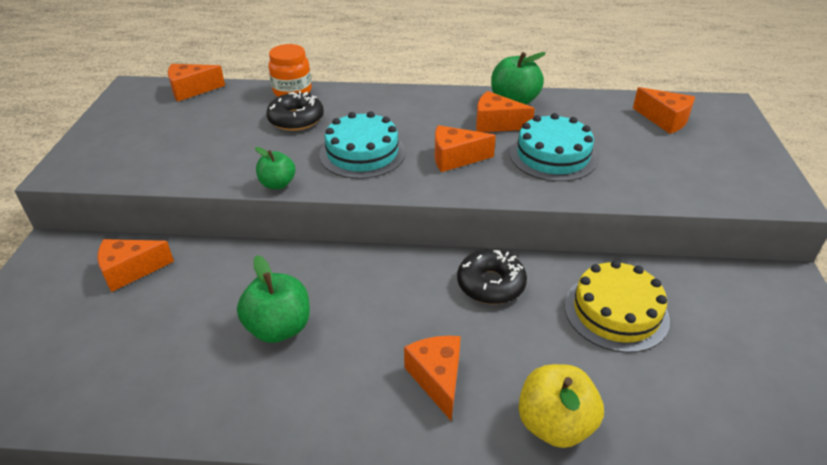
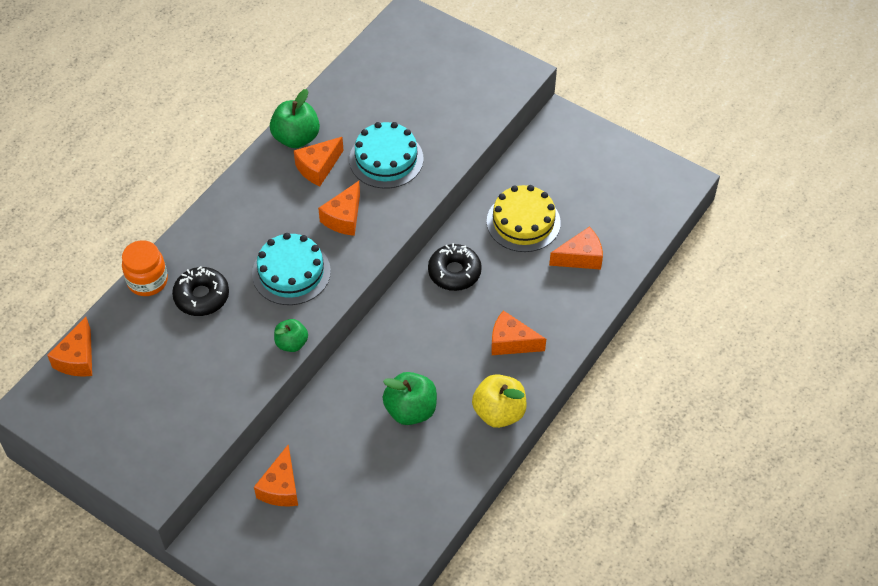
camera: 60 degrees left, 15 degrees up
(555, 425) = (578, 303): yellow apple -> yellow apple (499, 412)
(665, 120) = (395, 65): orange cheese -> orange cheese (580, 257)

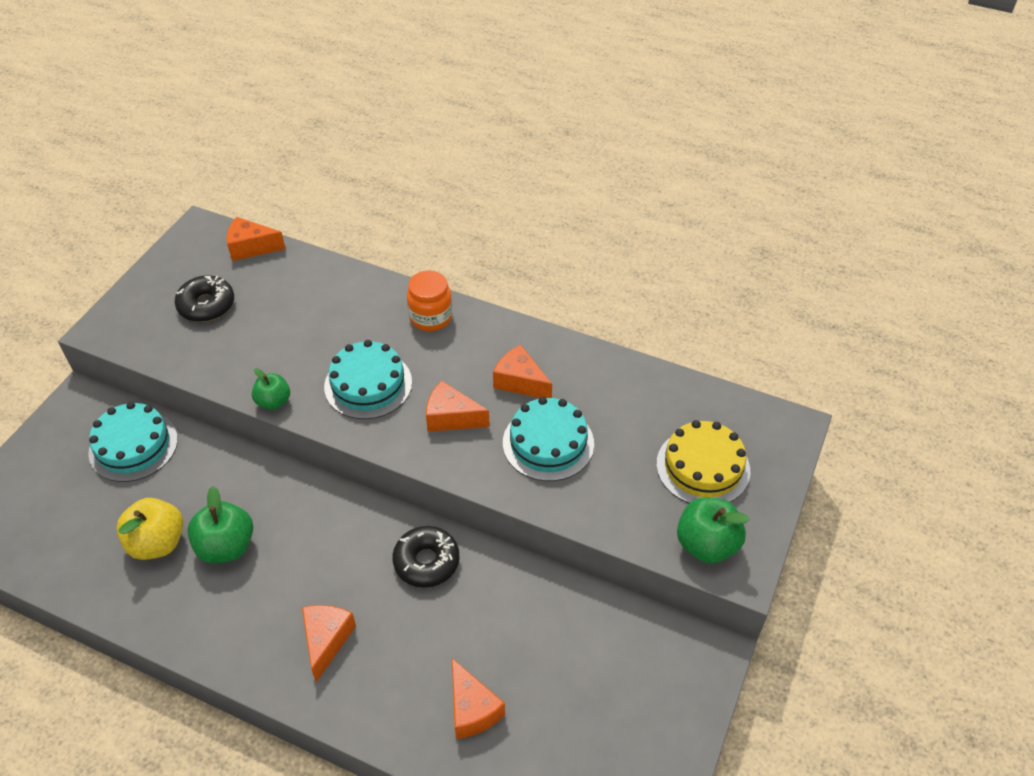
camera: 80 degrees right, 5 degrees down
(147, 281) = (345, 276): orange jar -> orange jar (431, 317)
(201, 296) = (330, 319): black donut -> black donut (206, 305)
(281, 487) = (133, 446): orange cheese -> turquoise cake
(296, 138) = (559, 355): green apple -> green apple (706, 544)
(499, 412) = (223, 640): yellow apple -> yellow apple (157, 543)
(523, 222) = (519, 629): yellow cake -> yellow cake (703, 467)

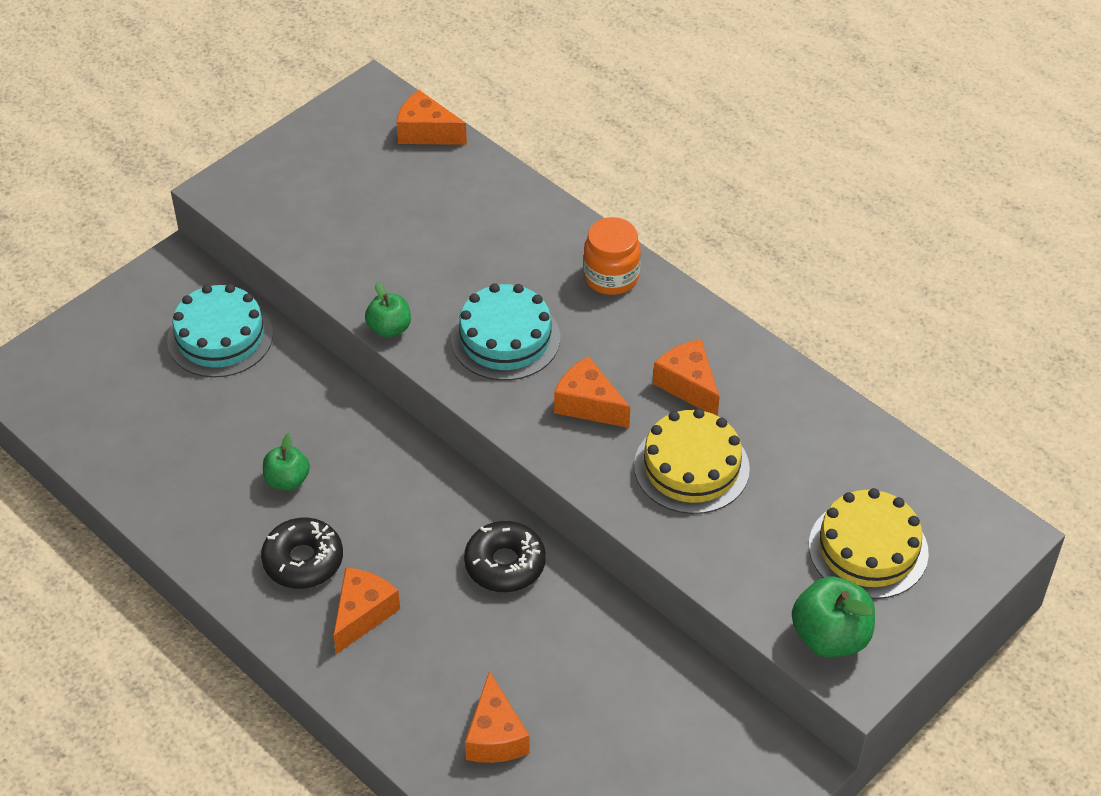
camera: 20 degrees right, 0 degrees up
(157, 543) = (214, 454): yellow apple -> none
(206, 305) = (350, 191): black donut -> black donut (303, 560)
(226, 546) = (287, 480): green apple -> green apple, size x0.63
(548, 443) = (691, 467): turquoise cake -> yellow cake

